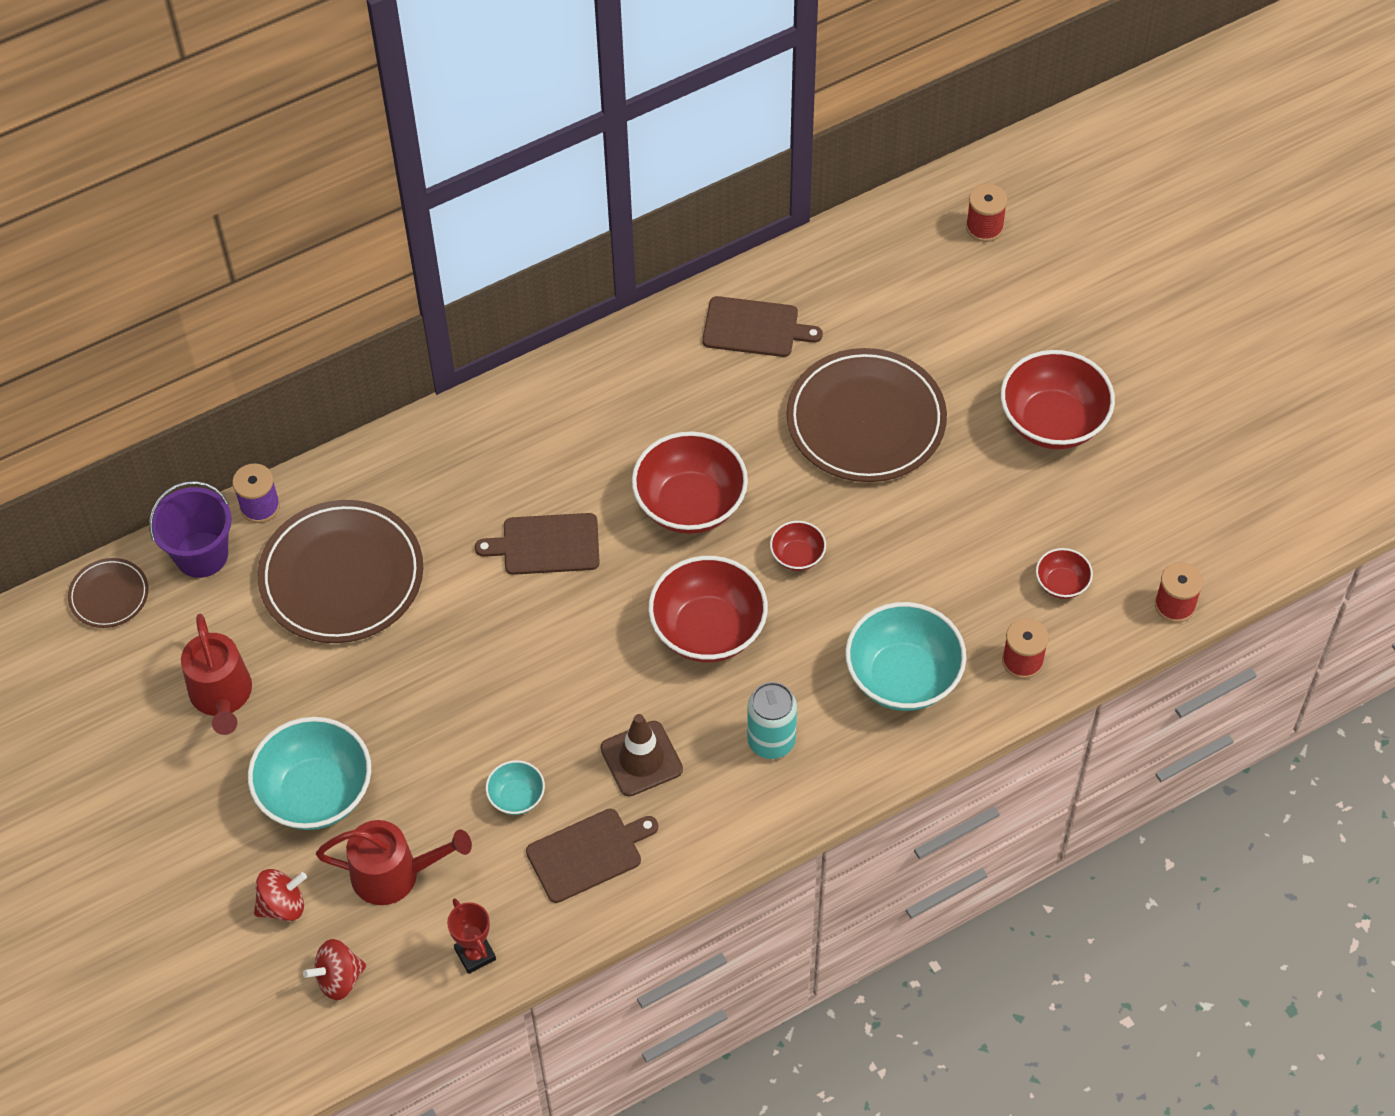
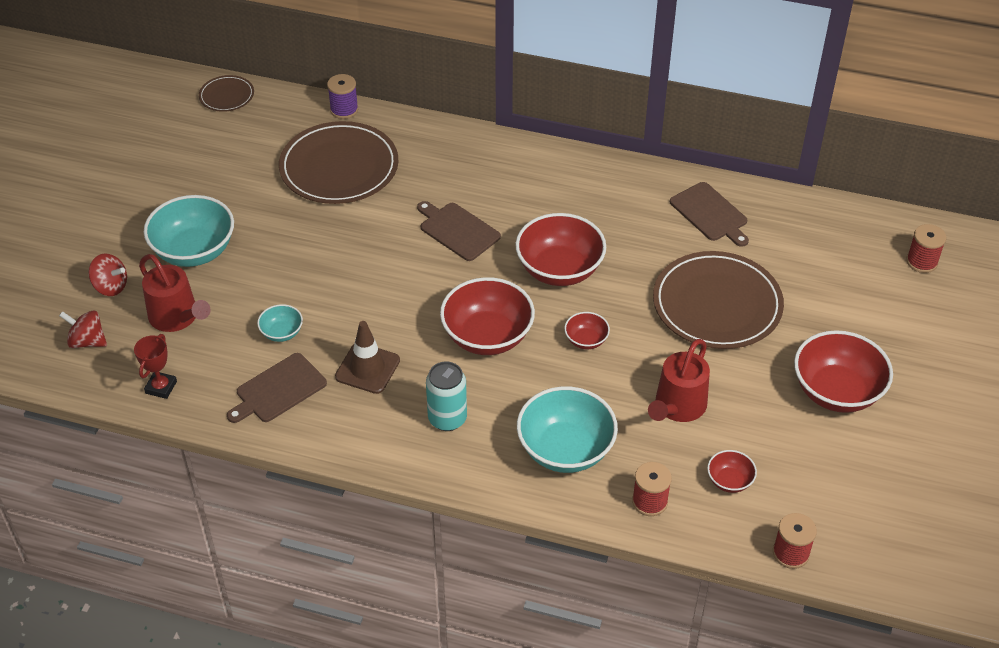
camera: 45 degrees right, 10 degrees down
(201, 555) = (289, 110): purple bucket -> none
(222, 696) = (214, 175): red watering can -> red watering can (678, 407)
(588, 854) = (278, 390): brown cutting board -> brown cutting board turned 120 degrees clockwise

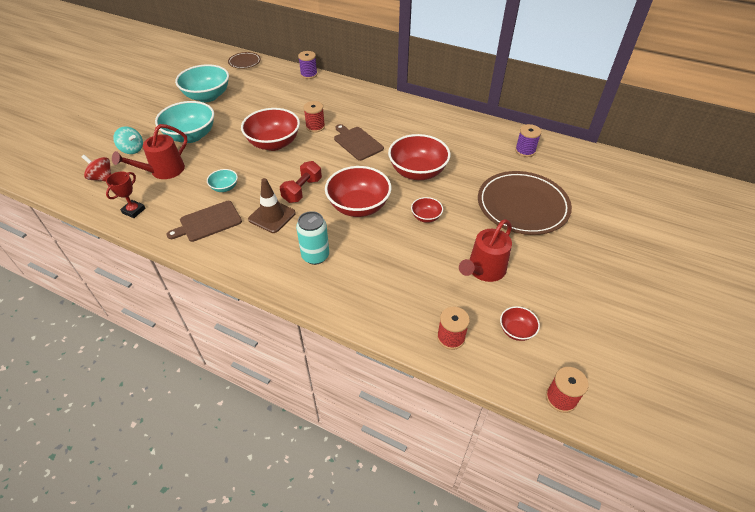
camera: 10 degrees right, 0 degrees up
(111, 287) = (132, 149): red spinning top -> turquoise spinning top
(177, 317) = (163, 171): red watering can -> red watering can turned 75 degrees clockwise
(339, 167) = (295, 102): brown plate -> none
(398, 321) = (302, 190): none -> red dumbbell
(565, 450) = (394, 289): turquoise bowl -> turquoise bowl (207, 96)
(710, 213) = (525, 151): brown cutting board -> purple spool
(836, 392) = (606, 275): red bowl -> red bowl (274, 143)
(921, 262) = (673, 196): red spool -> red spool (315, 127)

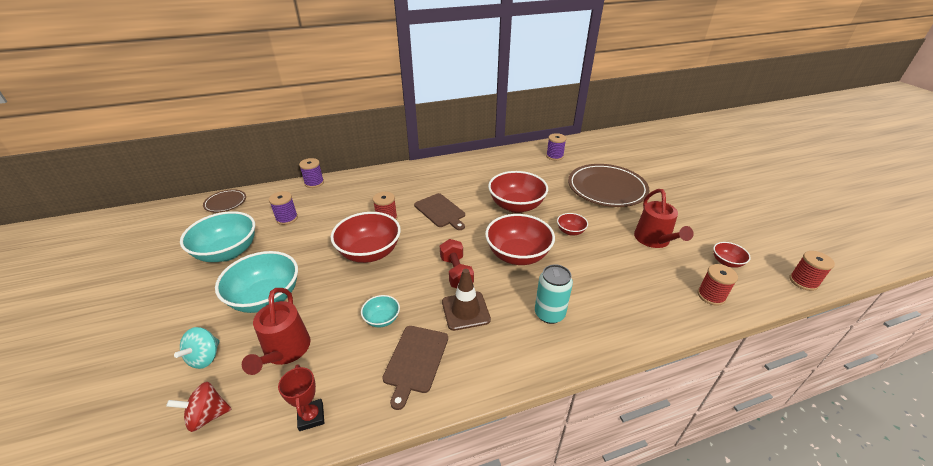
camera: 45 degrees left, 10 degrees down
(132, 149) = (205, 357): turquoise spinning top -> turquoise spinning top turned 120 degrees clockwise
(261, 92) = (287, 218): none -> purple spool
(357, 142) = (440, 211): brown cutting board -> brown cutting board turned 135 degrees counterclockwise

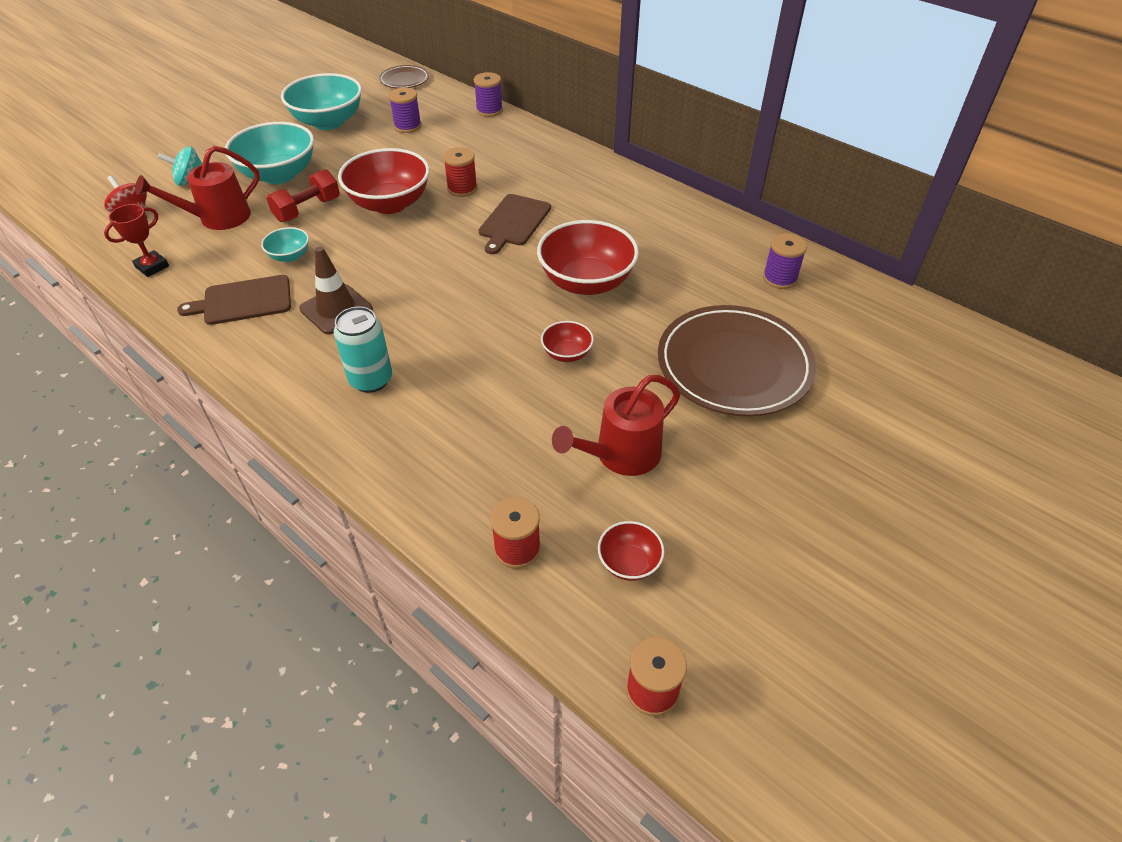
camera: 60 degrees right, 10 degrees up
(456, 272) = (398, 279): red dumbbell -> red dumbbell (307, 210)
(517, 255) = (470, 318): red bowl -> none

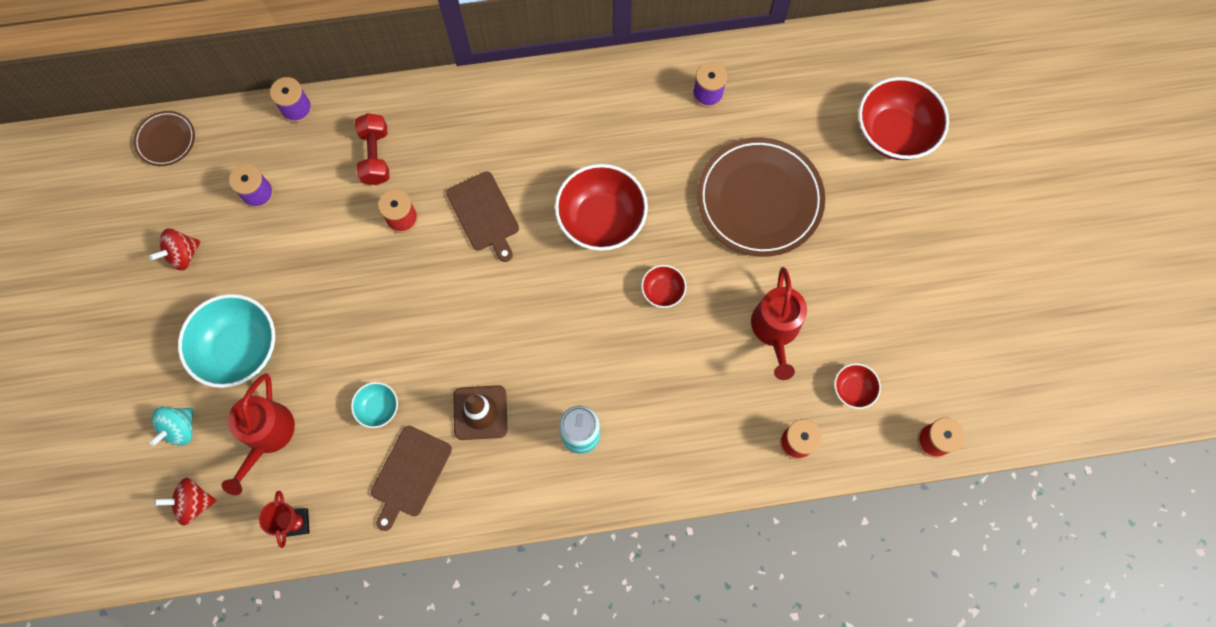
camera: 50 degrees left, 25 degrees up
(307, 210) = (321, 357): red dumbbell -> red dumbbell (376, 156)
(328, 122) = (183, 255): turquoise bowl -> red spinning top
(390, 204) = (372, 288): red bowl -> red bowl (893, 133)

